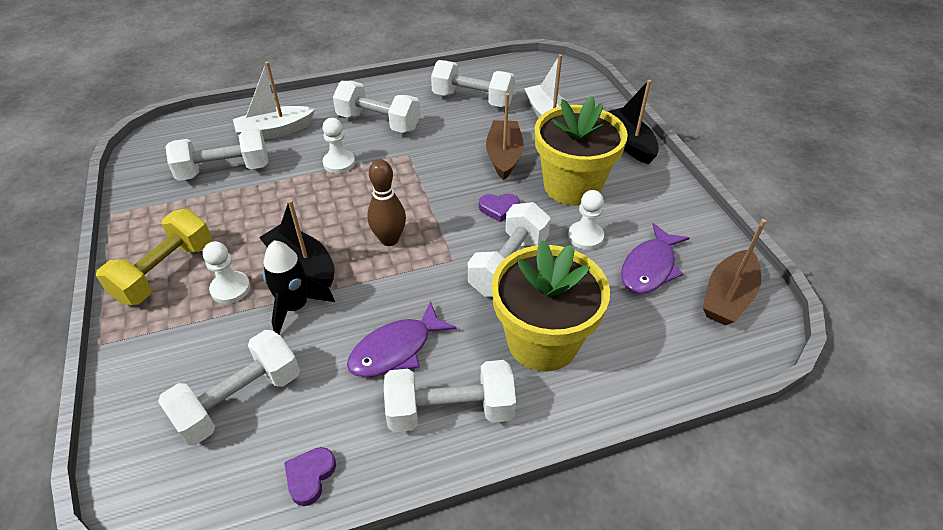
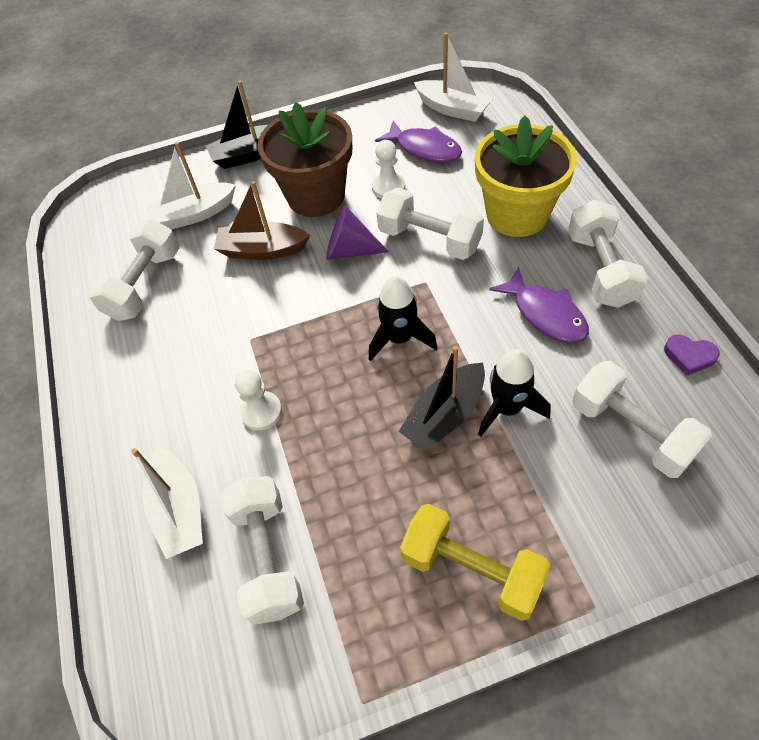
camera: 85 degrees left, 10 degrees up
(230, 289) = (489, 482): white pawn -> none
(379, 122) = (178, 380): white dumbbell -> none
(389, 239) = (400, 338): brown bowling pin -> black rocket
(499, 208) = (349, 250): purple heart -> purple cone
(572, 186) = (316, 196): yellow flower pot -> brown flower pot
(727, 297) = (452, 109): brown boat -> white boat

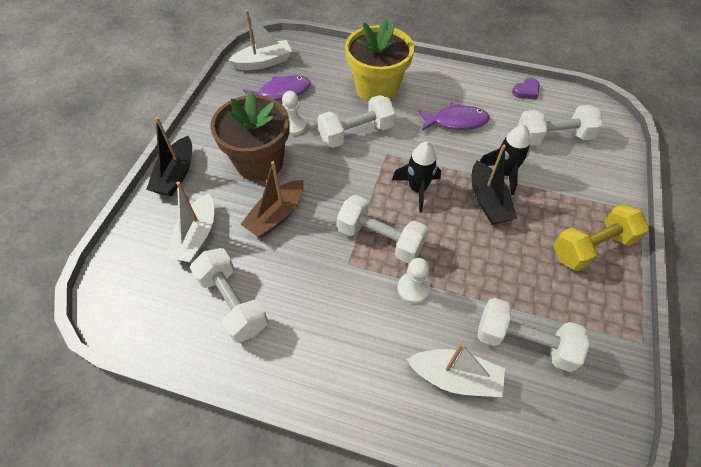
camera: 60 degrees left, 0 degrees up
(349, 250) = (325, 173): purple cone -> none
(600, 269) = (446, 84): white dumbbell -> white dumbbell (380, 239)

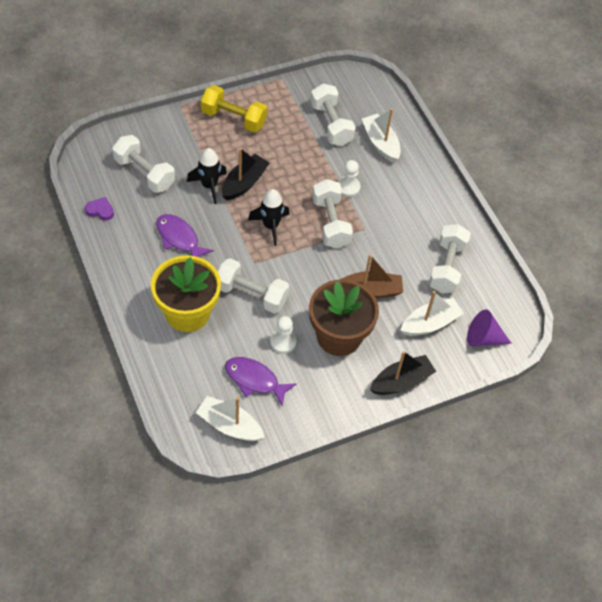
camera: 135 degrees left, 0 degrees up
(135, 268) = (483, 338): none -> purple cone

